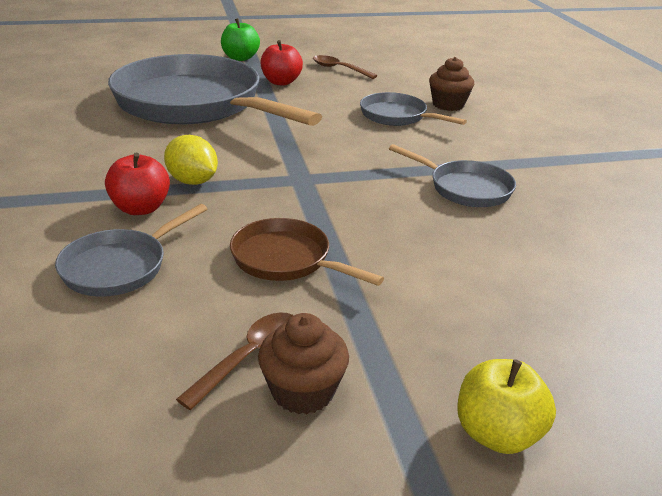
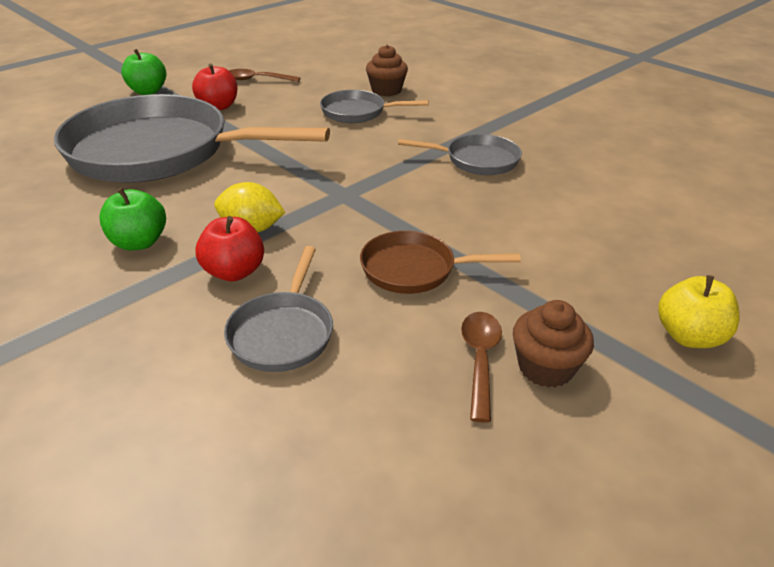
camera: 30 degrees left, 5 degrees up
(102, 164) = (139, 242): none -> green apple

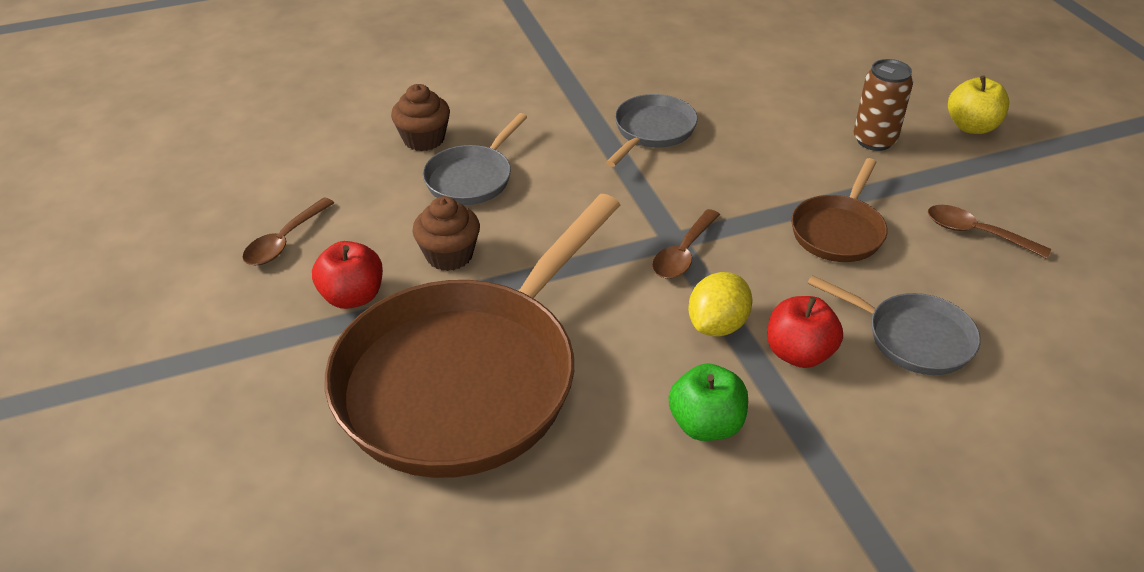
camera: 65 degrees left, 5 degrees up
(148, 91) = (225, 366): green apple -> none
(160, 152) = (466, 378): grey pan -> brown pan
(329, 200) = (683, 253): none -> brown spoon
(545, 367) = (992, 204): brown cupcake -> brown cupcake (449, 255)
(584, 271) = (874, 140): none -> brown can

